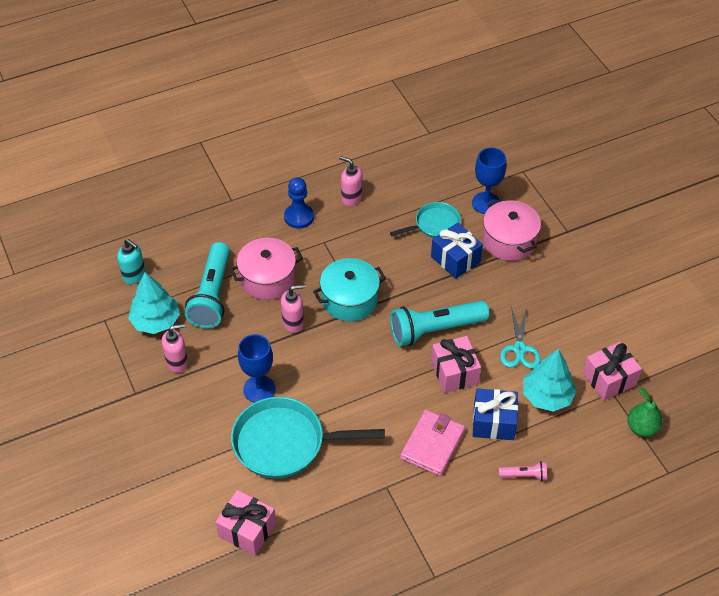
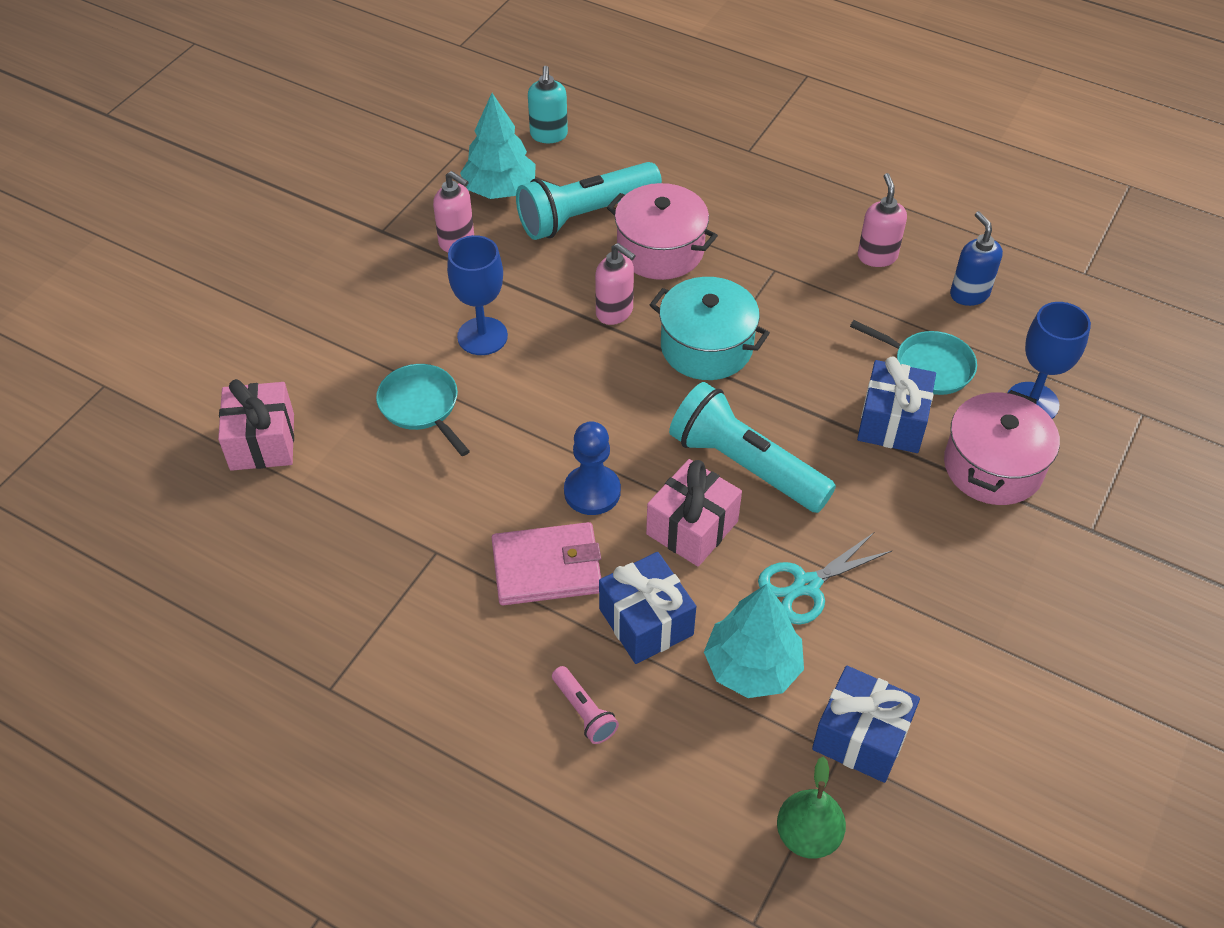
camera: 55 degrees right, 0 degrees up
(285, 443) = (421, 406): turquoise pan -> turquoise pan, size x0.57
(299, 217) = (789, 224): blue pawn -> blue pawn (592, 491)
(405, 181) = (969, 294): none -> blue soap dispenser
(609, 379) = (861, 737): pink gift -> blue gift

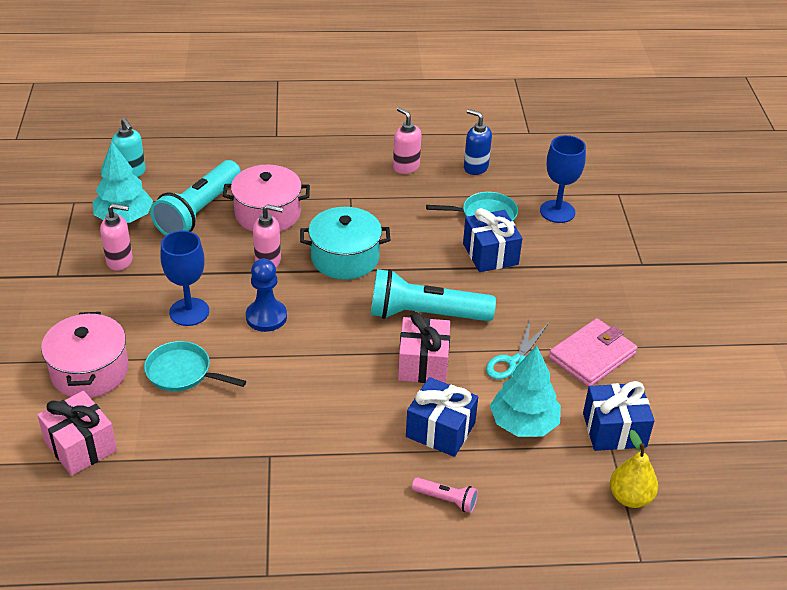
camera: 35 degrees left, 10 degrees down
(547, 567) = (352, 429): pink wallet -> pink wallet (592, 356)
(592, 491) = (343, 372): blue pawn -> blue pawn (266, 317)
(808, 835) = (630, 497): green pear -> yellow pear
(993, 466) = (564, 254): pink pot -> pink pot (90, 371)

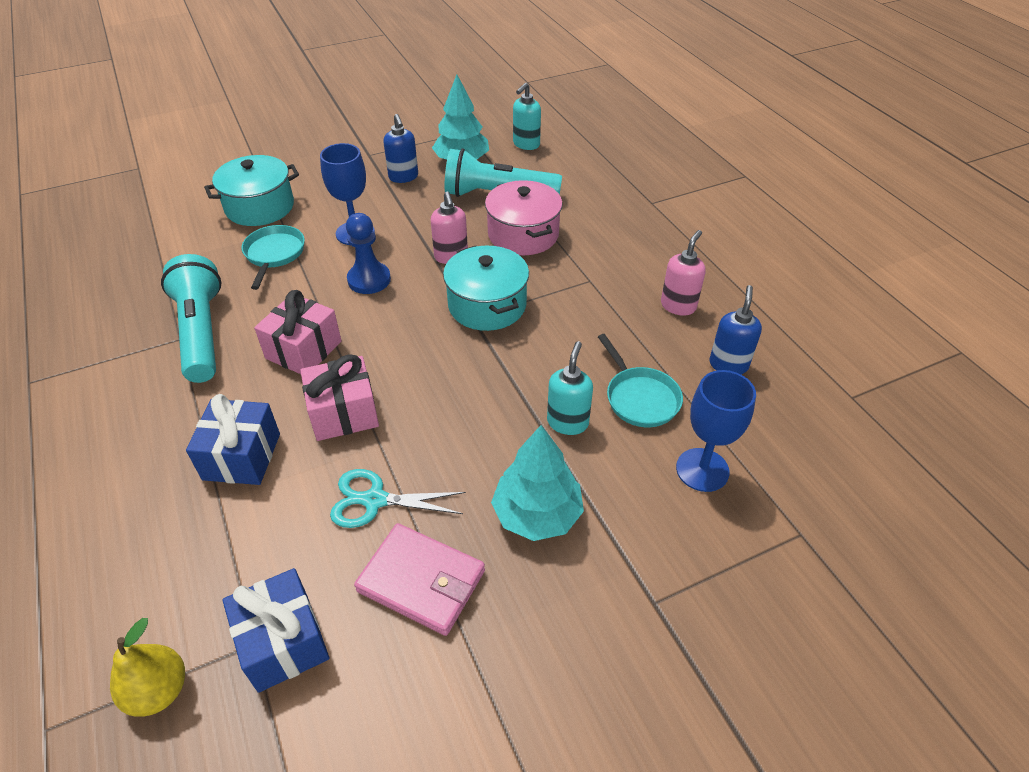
camera: 70 degrees right, 5 degrees up
(81, 446) = (171, 231): pink gift -> pink gift (303, 350)
(90, 371) = (260, 207): pink pot -> turquoise pot
(120, 261) = (403, 177): pink soap dispenser -> blue soap dispenser
(426, 314) = (426, 393): turquoise flashlight -> turquoise flashlight (201, 332)
(446, 500) = (135, 490): pink flashlight -> none
(490, 254) = (567, 422): blue gift -> turquoise soap dispenser
(523, 423) = (271, 533): turquoise tree -> turquoise tree (537, 514)

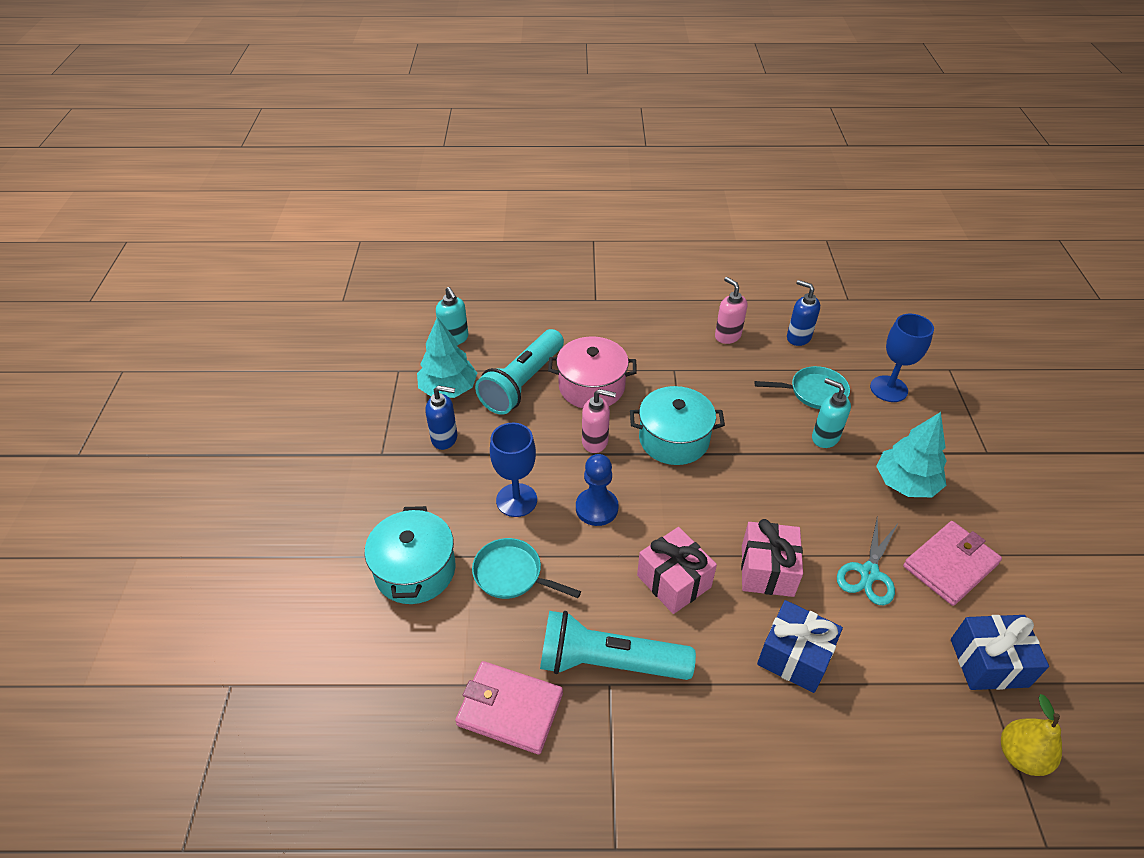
camera: 65 degrees left, 0 degrees up
(143, 292) = (510, 709): none -> pink wallet

